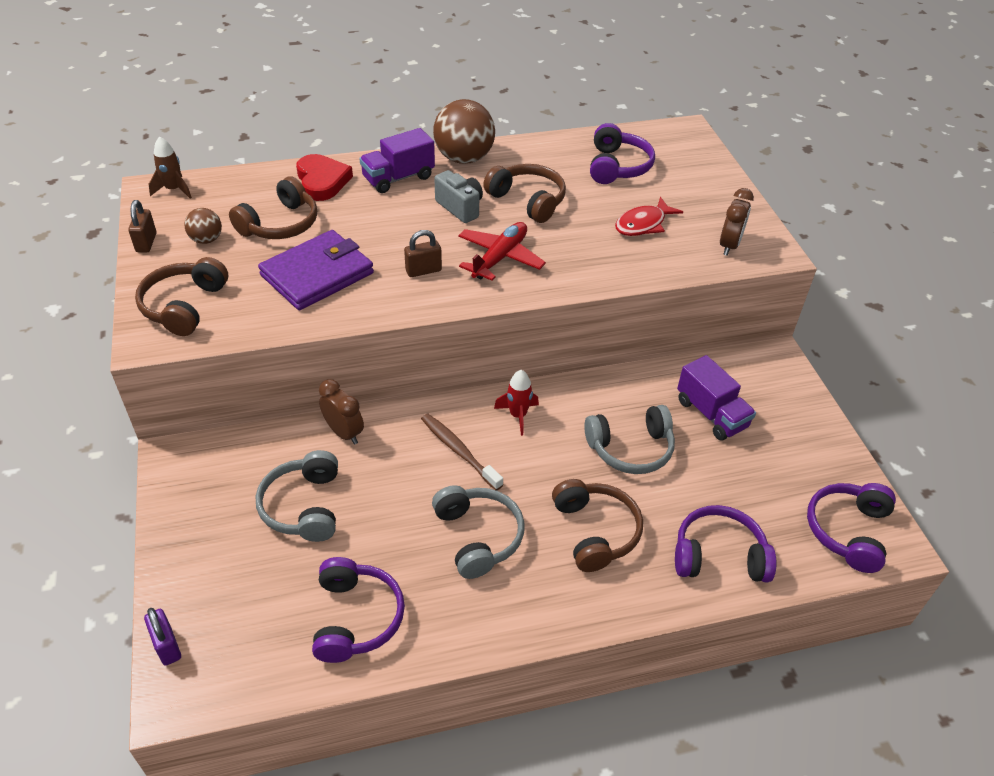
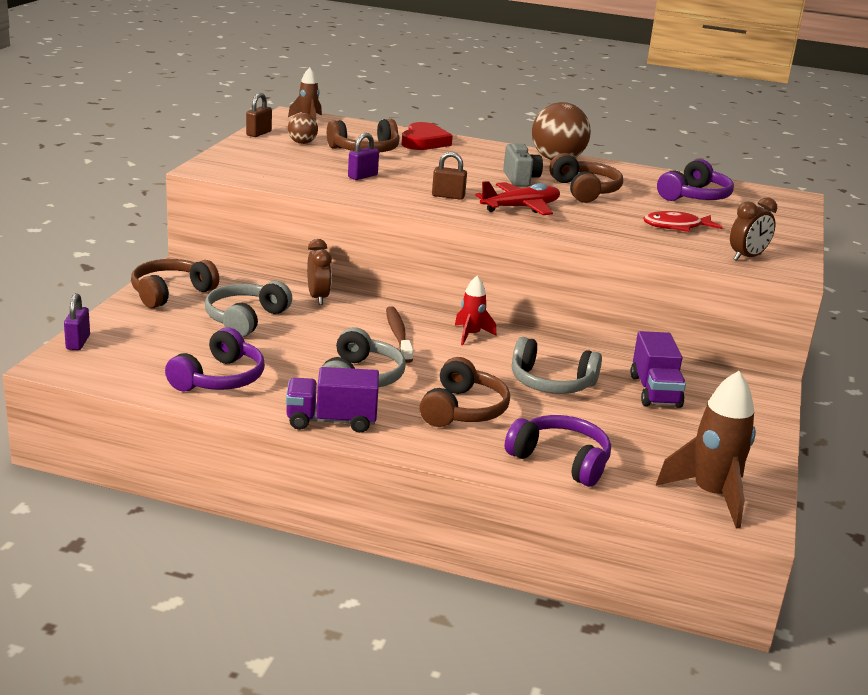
camera: 30 degrees right, 20 degrees down
(184, 306) = (249, 163): brown headphones -> brown headphones (171, 293)
(317, 274) = (362, 176): purple wallet -> purple padlock
(398, 178) = (488, 155): purple truck -> purple truck (331, 421)
(848, 531) = (711, 495): purple headphones -> brown rocket

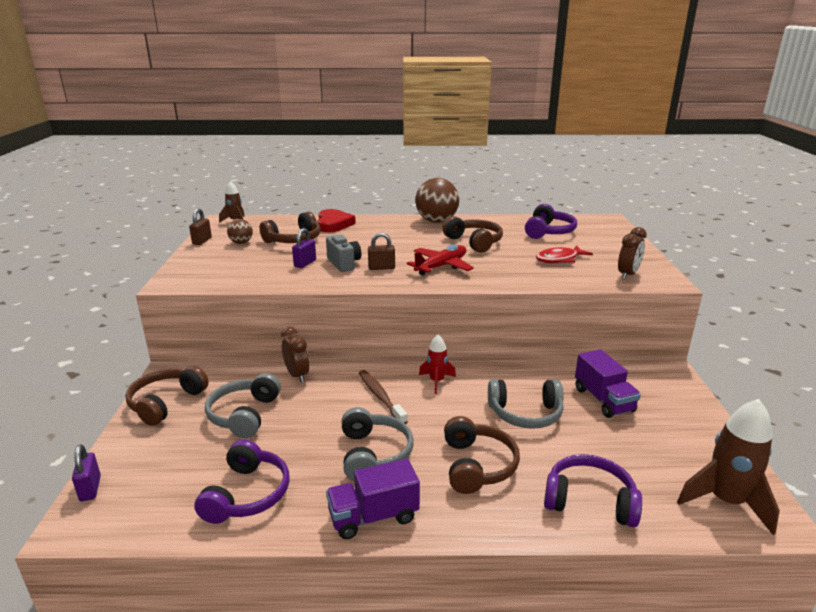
camera: 15 degrees left, 0 degrees up
(520, 179) = (423, 242): grey camera -> grey camera (344, 264)

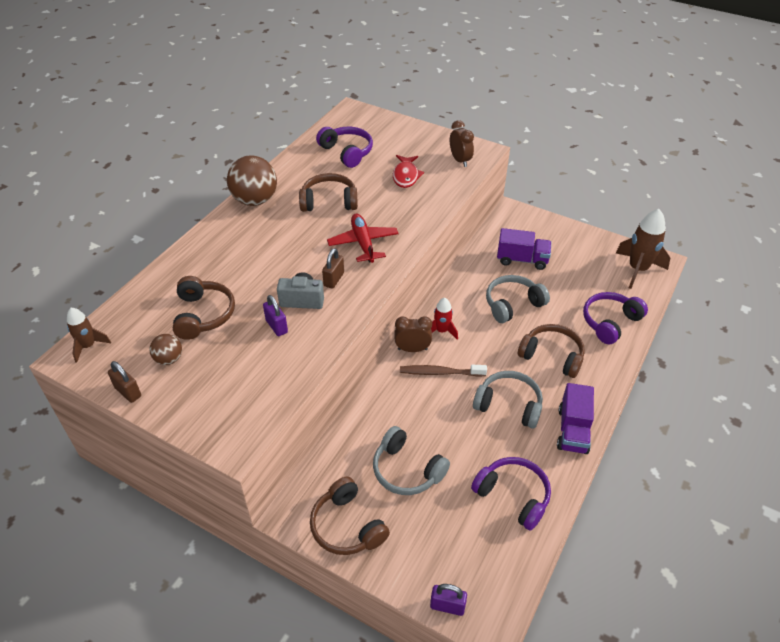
camera: 60 degrees left, 20 degrees up
(297, 375) = (369, 415): brown clock -> brown clock (412, 349)
(333, 224) = (187, 271): red heart -> none
(525, 413) = (512, 304): grey headphones -> grey headphones turned 150 degrees counterclockwise

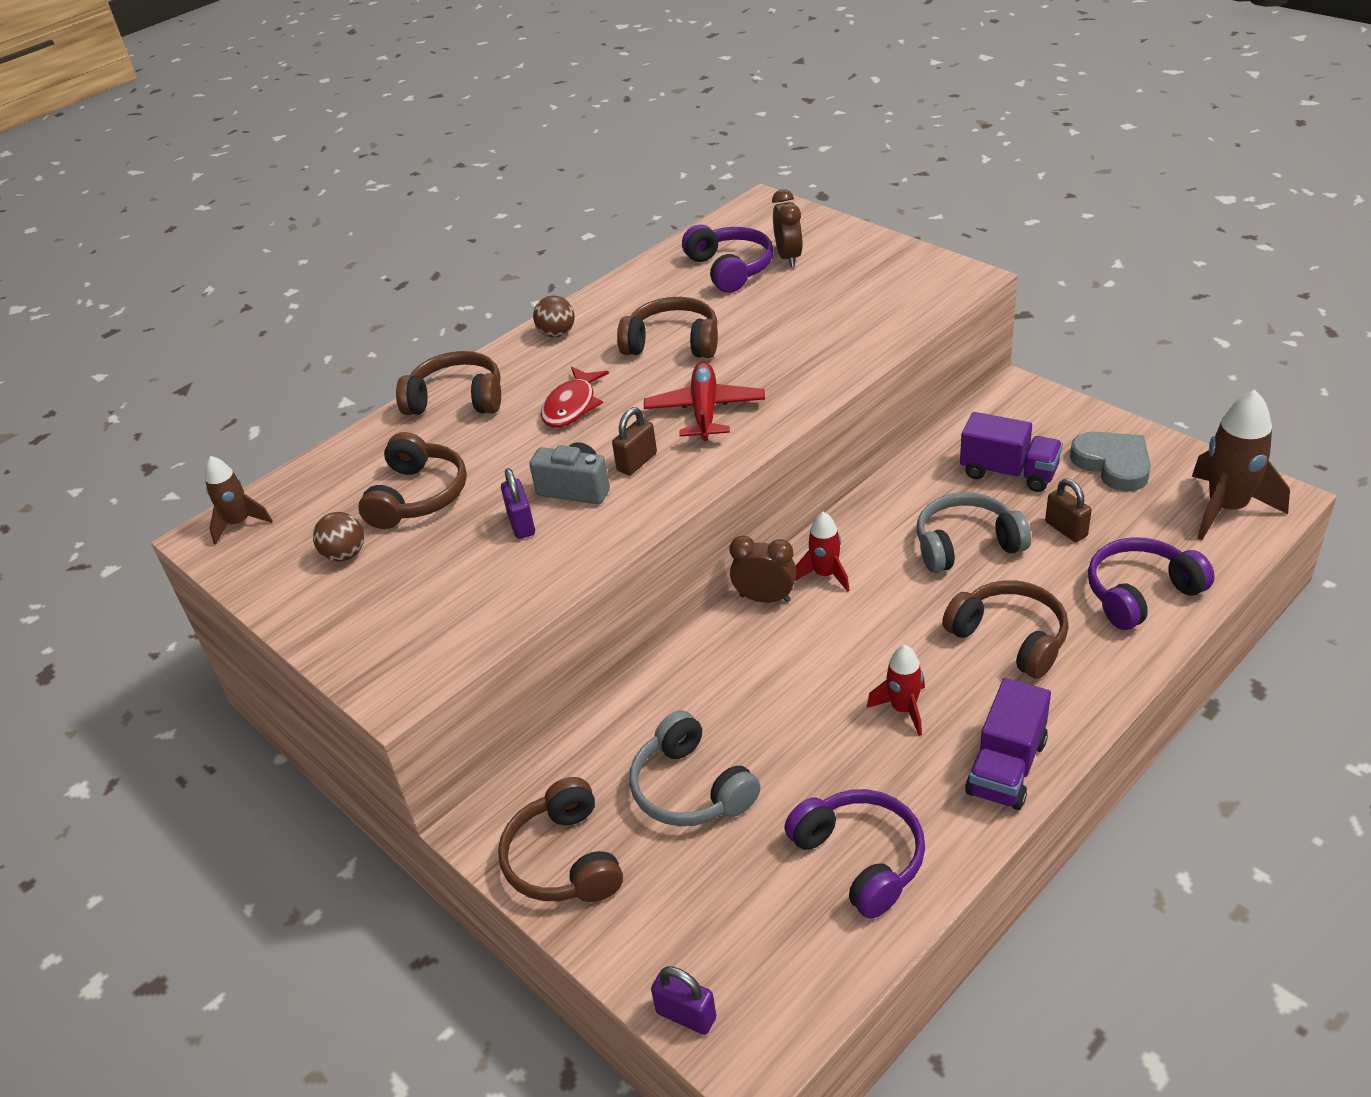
camera: 20 degrees right, 5 degrees down
(128, 392) = (270, 594): brown padlock -> brown padlock (1066, 529)
(206, 248) = (457, 399): none -> brown headphones
(255, 200) = (557, 334): brown ball -> brown ball, size x0.52
(406, 176) = (815, 311): red fish -> red fish (572, 406)
(440, 372) = (800, 641): brown toothbrush -> none
(460, 160) = (918, 291): brown clock -> brown clock (788, 257)
(509, 405) = (903, 709): grey headphones -> red rocket
(574, 250) = (1113, 464): none -> grey heart

